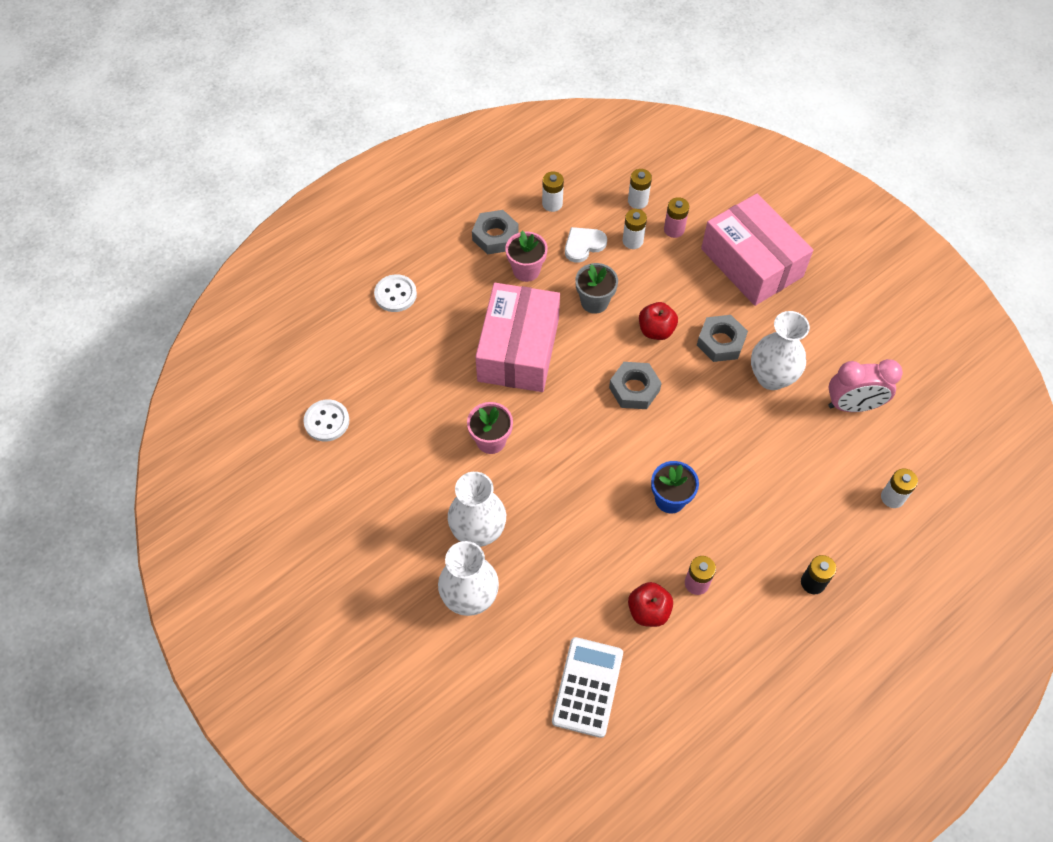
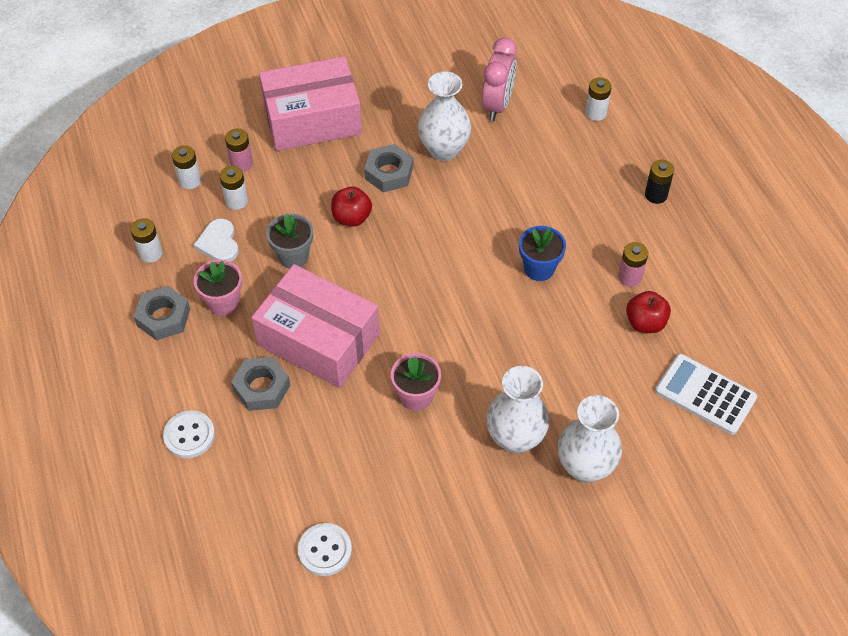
camera: 70 degrees left, 5 degrees down
(634, 389) = (410, 257): grey nut -> grey nut (262, 388)

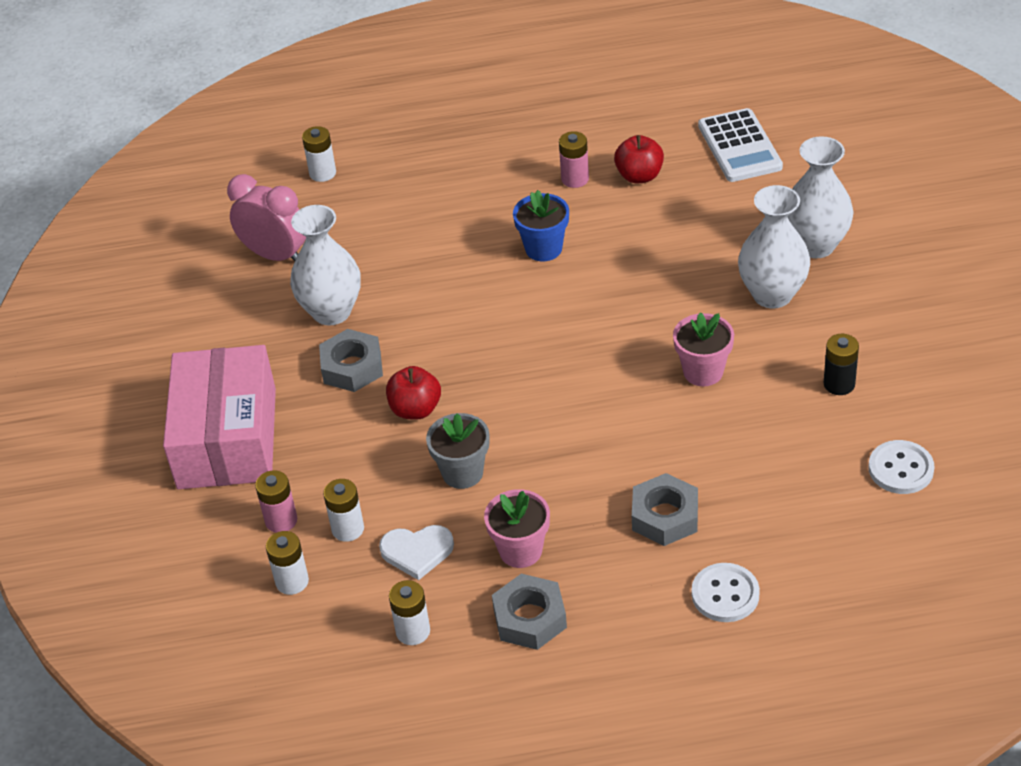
camera: 75 degrees left, 10 degrees down
(318, 339) = (602, 455): pink box -> none
(656, 195) = (464, 143): black battery -> black battery (839, 384)
(705, 394) = (739, 146): white calculator -> white calculator turned 60 degrees counterclockwise

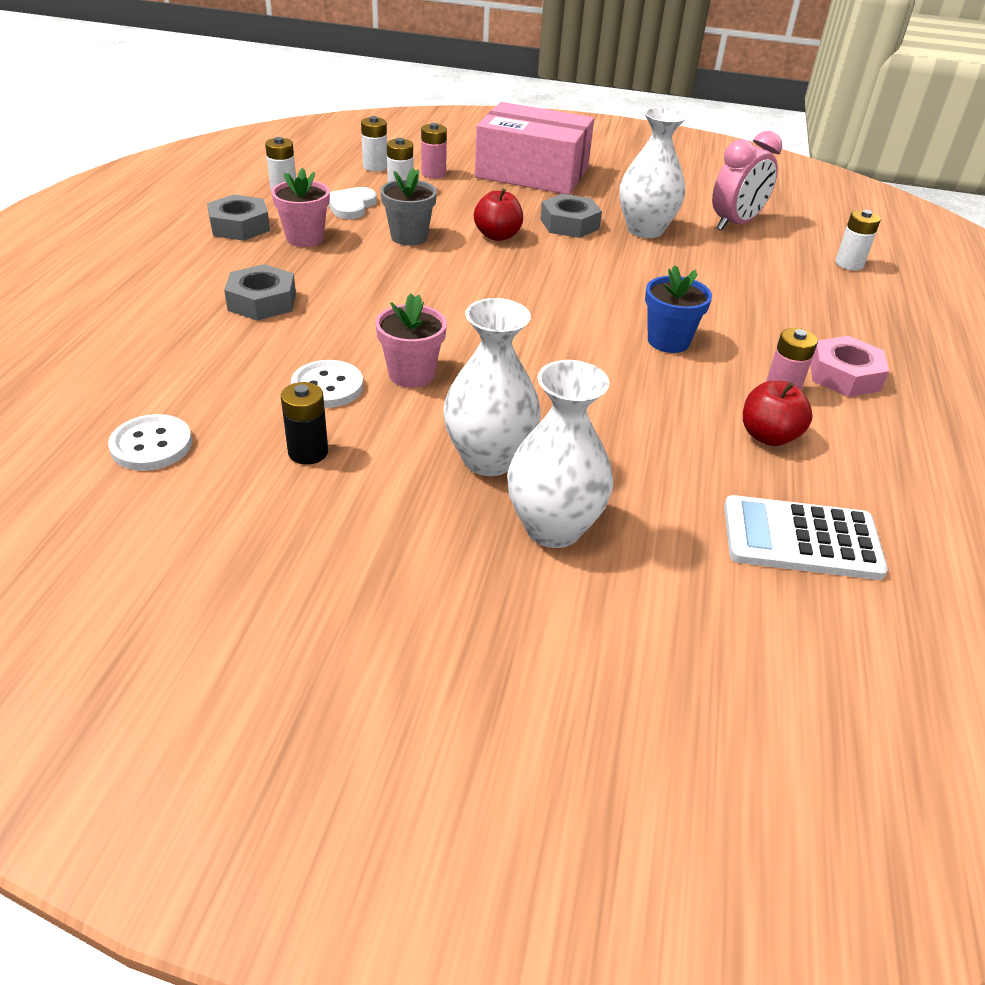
camera: 105 degrees right, 5 degrees down
(528, 153) = (844, 375): none -> pink nut
(725, 594) = (150, 302): white button -> white button (327, 386)

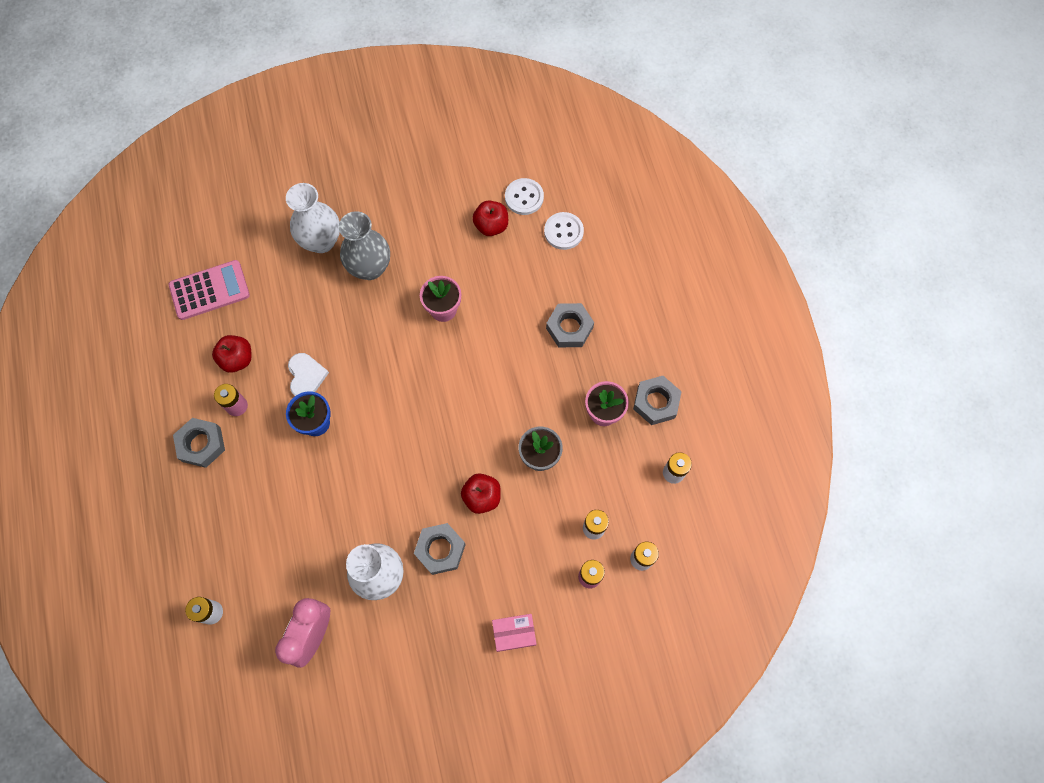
camera: 155 degrees right, 30 degrees up
(245, 432) = (491, 226): none -> red apple
(308, 452) = (454, 229): black battery -> none
(327, 386) = (478, 277): white button -> white button (563, 232)
(351, 206) = (609, 478): white heart -> white heart (306, 376)
(488, 459) = (370, 268): white vase -> grey vase
(532, 173) = (514, 633): pink box -> pink box, size x0.42
(801, 539) = (209, 290): white calculator -> pink calculator
(844, 375) = (201, 444): pink nut -> grey nut

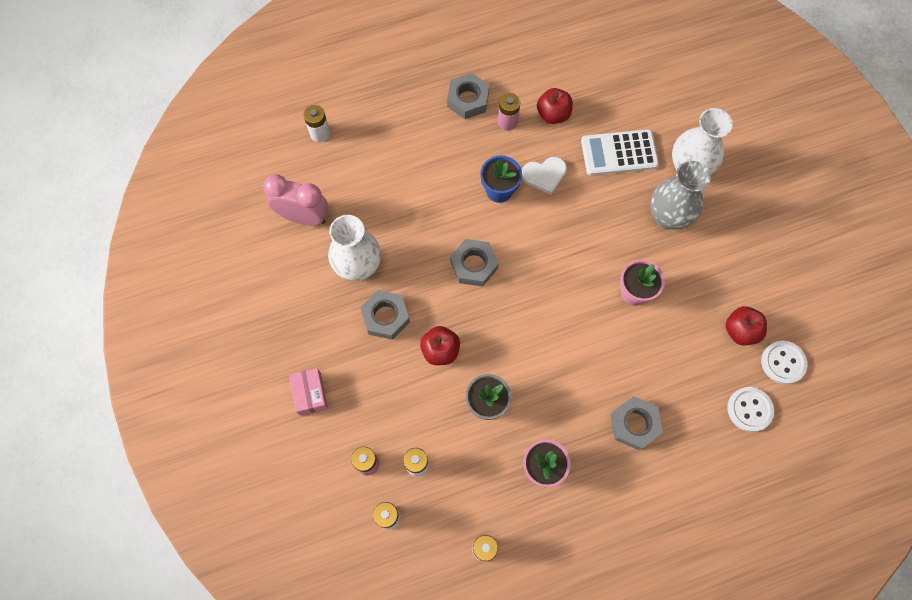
camera: 85 degrees right, 0 degrees up
(209, 290) = (618, 80): pink calculator -> none
(294, 302) = (619, 153): none -> white calculator
(656, 402) = (561, 525): grey nut -> grey nut (474, 265)

